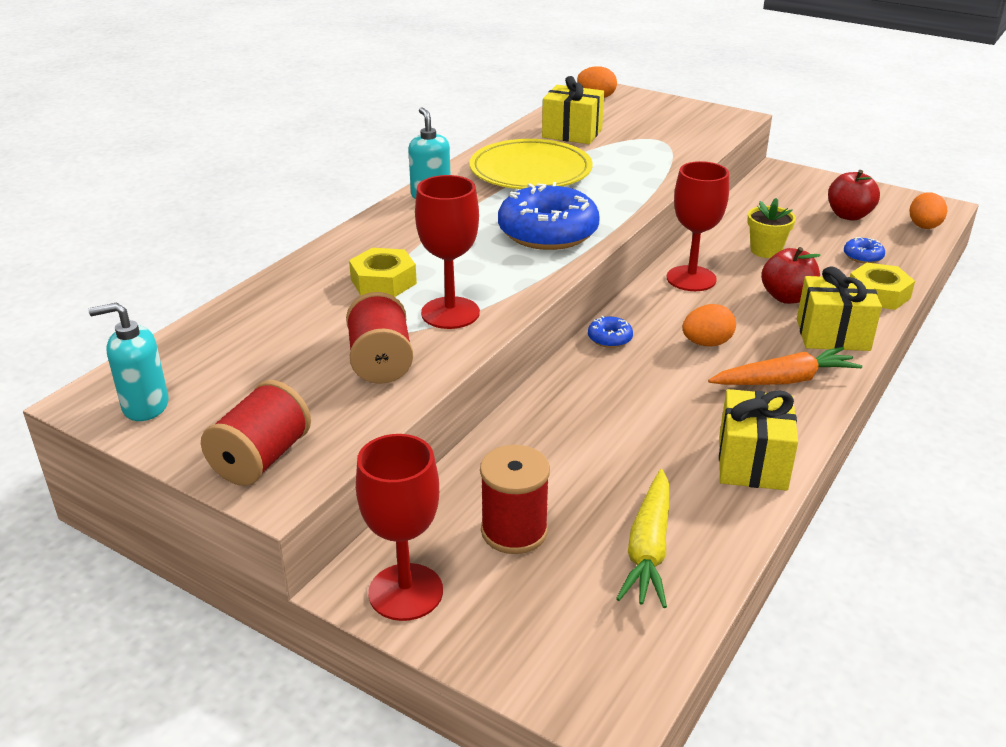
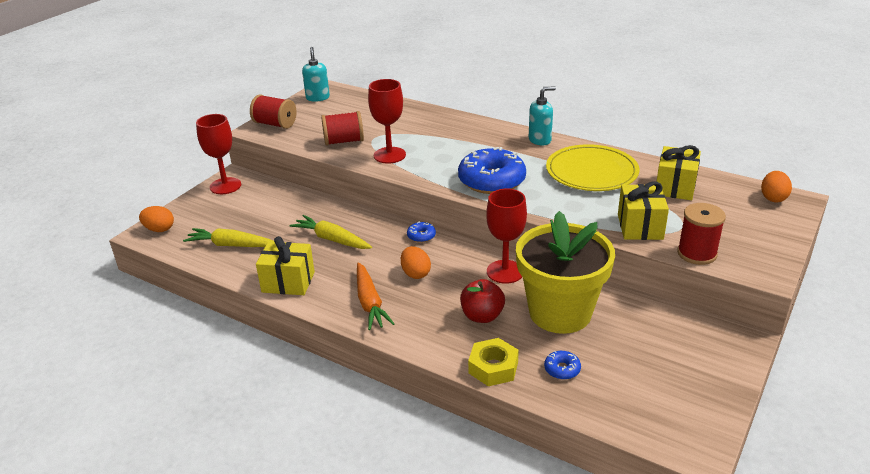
camera: 90 degrees right, 0 degrees up
(383, 281) = (424, 135): yellow nut -> none
(514, 531) = (254, 209): red spool -> red spool (697, 253)
(622, 424) = (331, 239): none -> yellow carrot
(766, 250) = (560, 313): yellow flower pot -> yellow flower pot, size x2.38
(832, 335) = (428, 332): yellow gift -> yellow gift (640, 227)
(849, 215) = (649, 373): red apple -> none
(924, 227) = (639, 425): orange egg -> orange egg (159, 229)

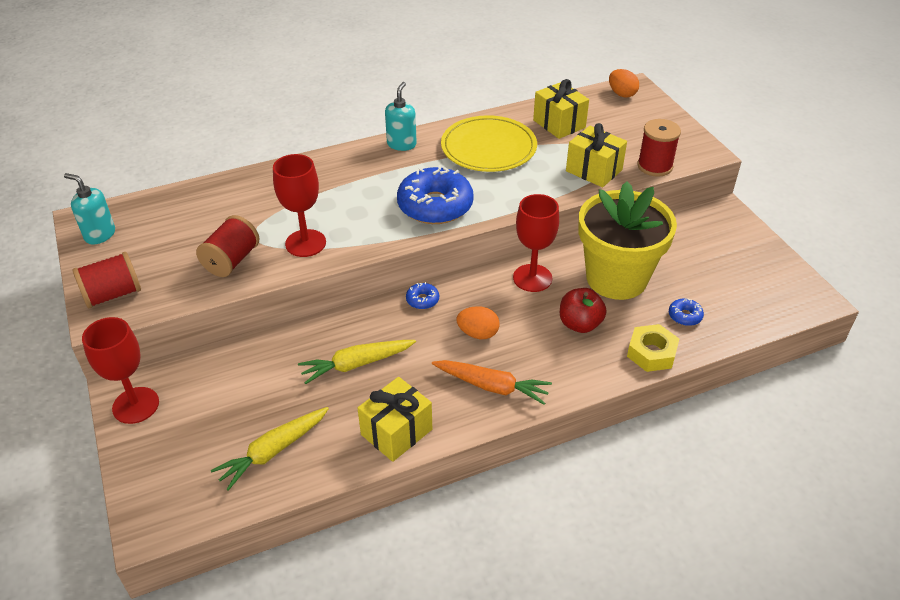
camera: 55 degrees left, 10 degrees up
(159, 229) = (157, 507): orange egg -> none

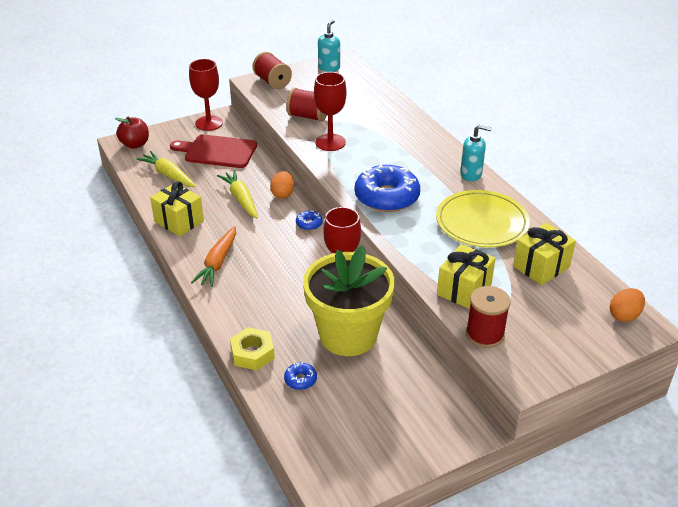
camera: 85 degrees right, 5 degrees down
(225, 392) = (217, 151): none -> red cutting board
(478, 333) = (273, 253): orange egg -> orange egg (283, 194)
(580, 324) = (286, 310): red apple -> red apple (135, 144)

